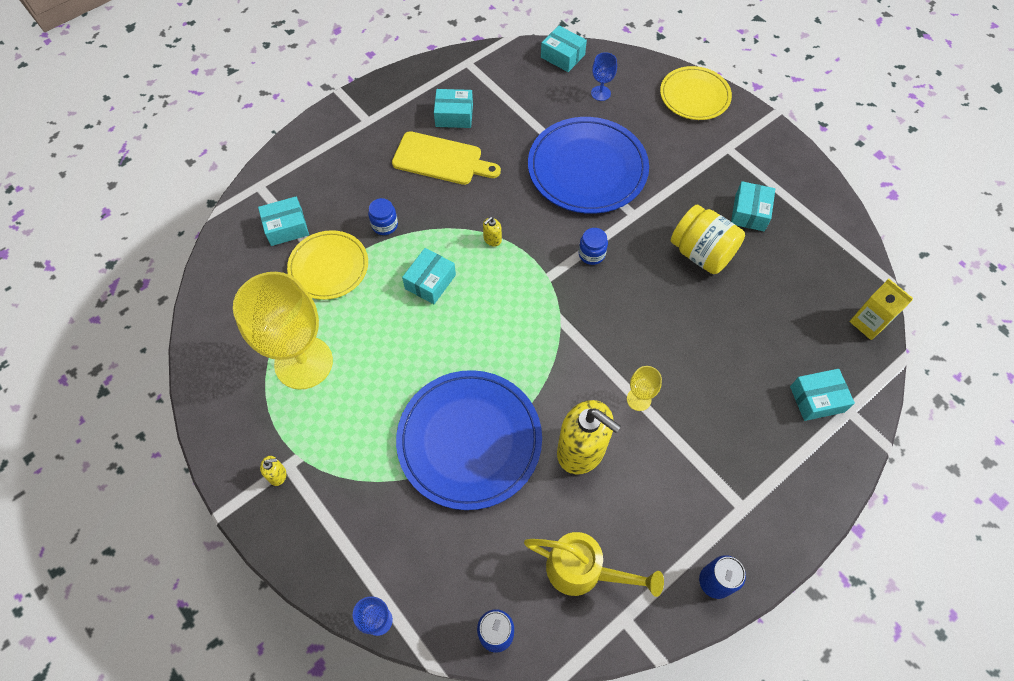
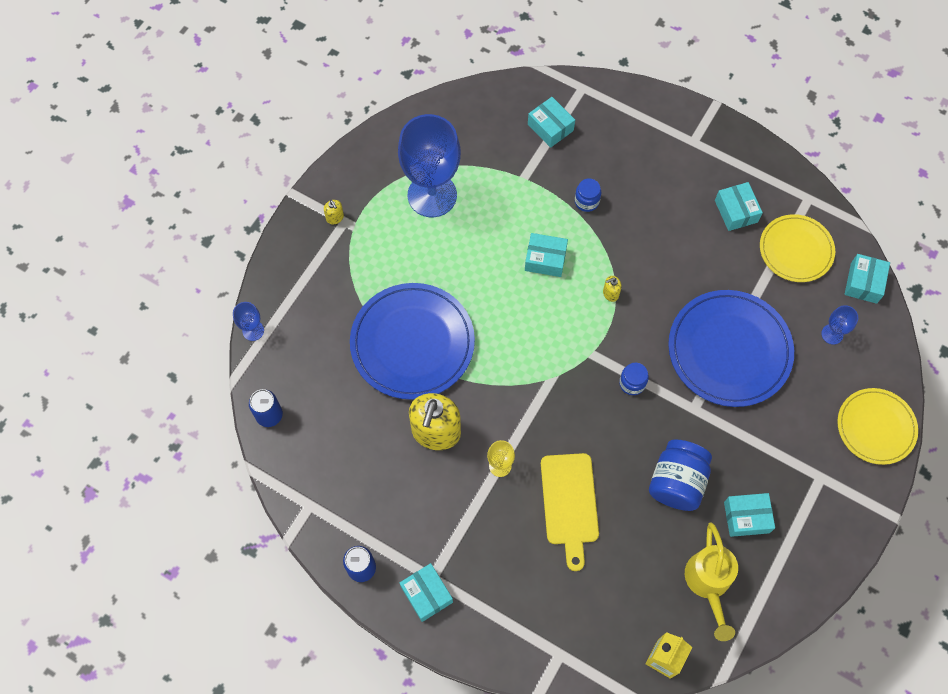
camera: 70 degrees right, 5 degrees up
(303, 362) = (432, 195): yellow goblet -> blue goblet
(329, 267) = (526, 176): yellow plate -> yellow plate (796, 250)
(441, 159) = (679, 219): yellow cutting board -> yellow cutting board (570, 504)
(492, 239) = (610, 293): yellow soap dispenser -> yellow soap dispenser turned 45 degrees counterclockwise
(583, 571) = (336, 464): yellow watering can -> yellow watering can (708, 584)
(701, 253) = (676, 482): yellow jar -> blue jar
(817, 399) = (560, 622): turquoise box -> turquoise box (426, 594)

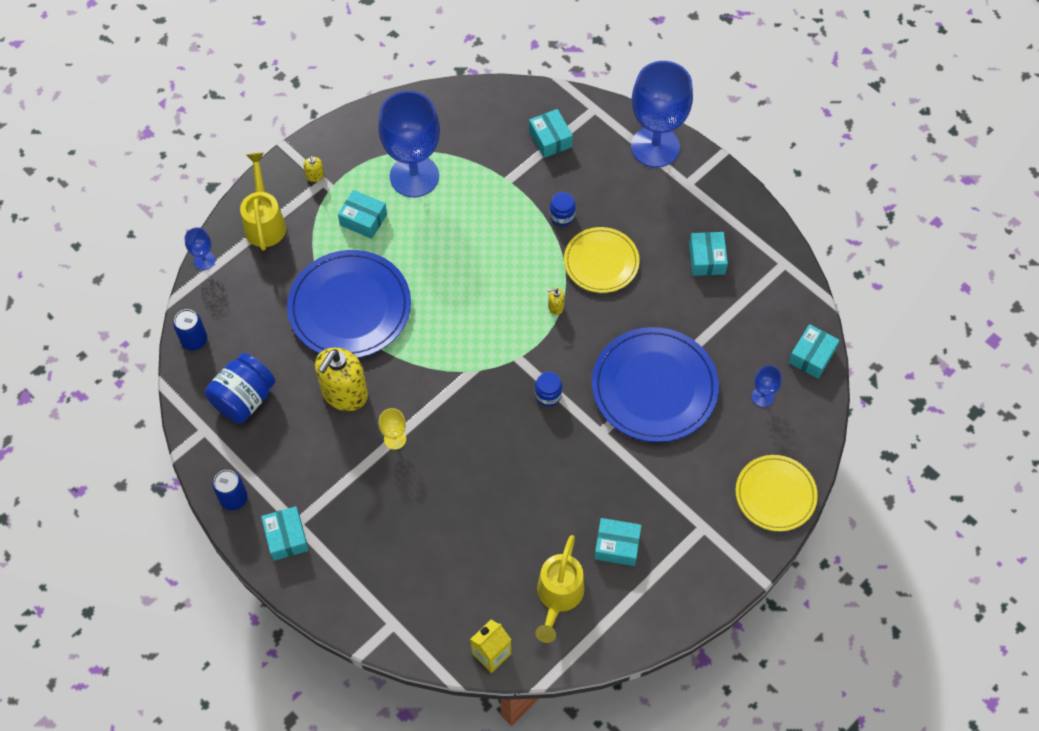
camera: 15 degrees right, 5 degrees down
(300, 276) = (264, 222): none -> yellow watering can
(545, 259) = (503, 260): turquoise box -> turquoise box (363, 219)
(570, 504) = (449, 490): yellow cutting board -> none
(651, 112) = (655, 147): none -> blue goblet
(676, 482) = (560, 496): blue jar -> blue jar (244, 399)
(796, 250) = (754, 309): yellow plate -> yellow plate (601, 262)

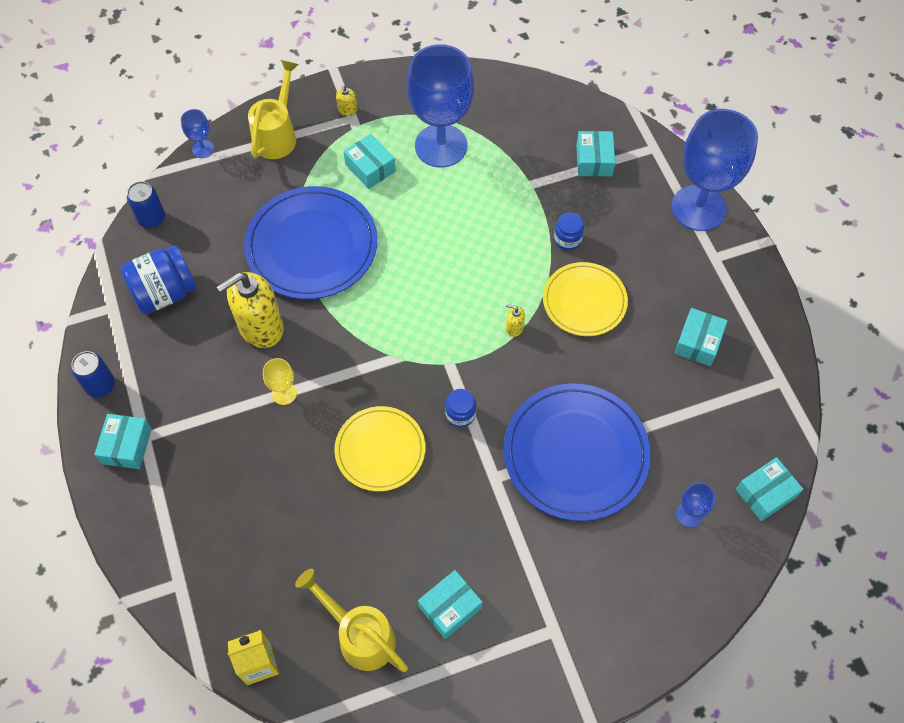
camera: 25 degrees right, 0 degrees up
(558, 597) = (359, 635): yellow watering can -> yellow watering can turned 90 degrees clockwise
(617, 546) = (450, 607): turquoise box -> turquoise box turned 75 degrees counterclockwise
(775, 494) = (652, 630): yellow plate -> yellow plate (380, 450)

